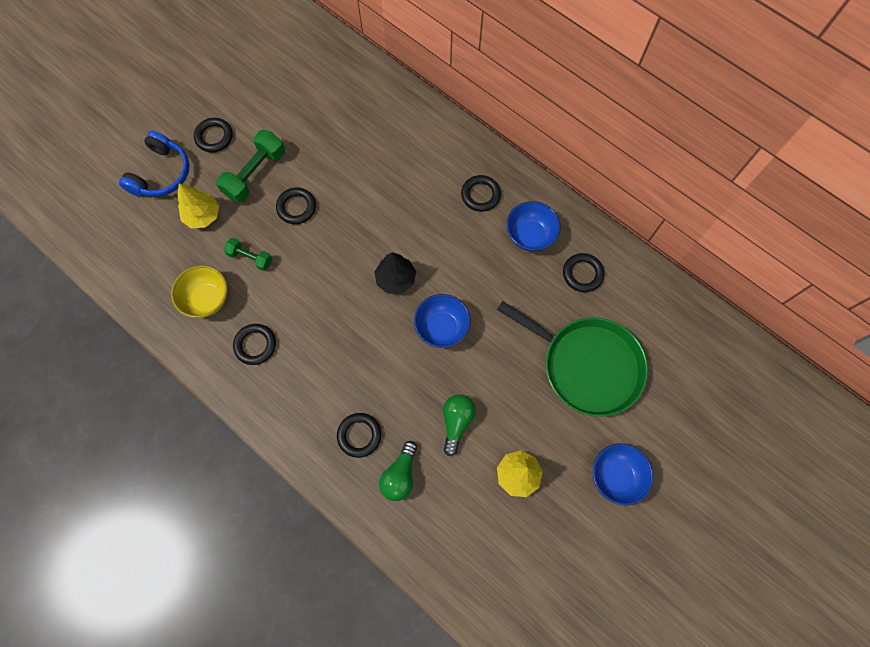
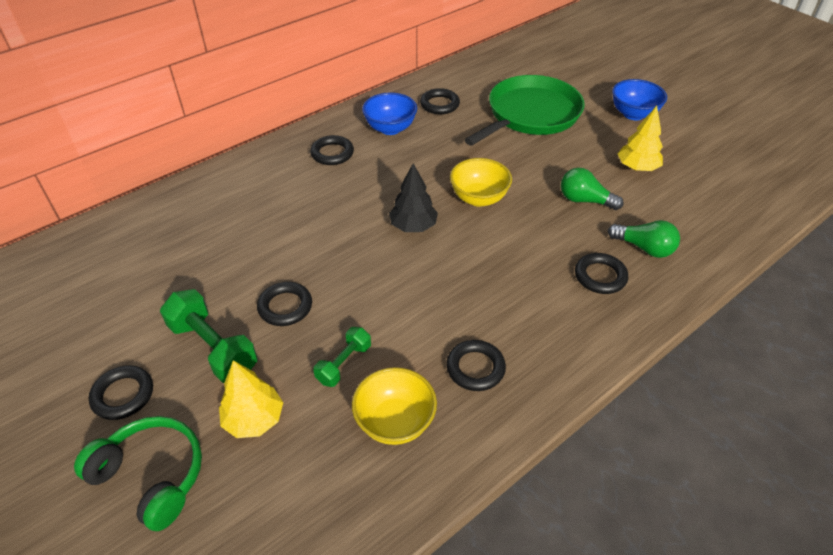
camera: 80 degrees left, 25 degrees down
(162, 174) = (152, 476): blue headphones -> green headphones
(442, 328) = (479, 198): blue bowl -> yellow bowl

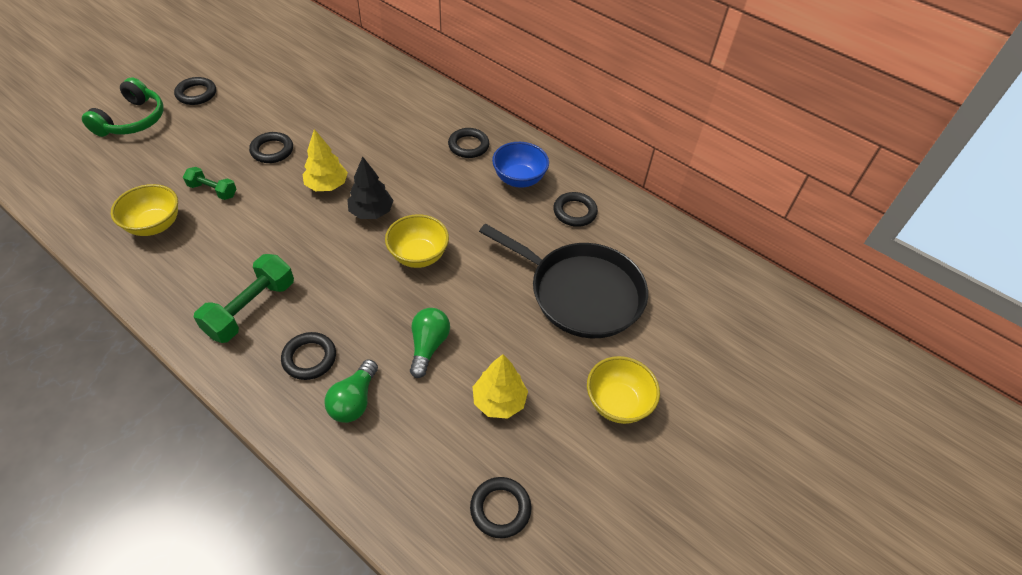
camera: 75 degrees right, 5 degrees up
(213, 348) = (233, 123): green dumbbell -> green dumbbell (251, 309)
(254, 419) = (168, 154): yellow tree -> yellow tree (327, 185)
(475, 368) = (201, 268): black ring -> black ring (500, 509)
(530, 114) = (581, 293): green pan -> black pan
(633, 114) = (617, 403): blue bowl -> yellow bowl

